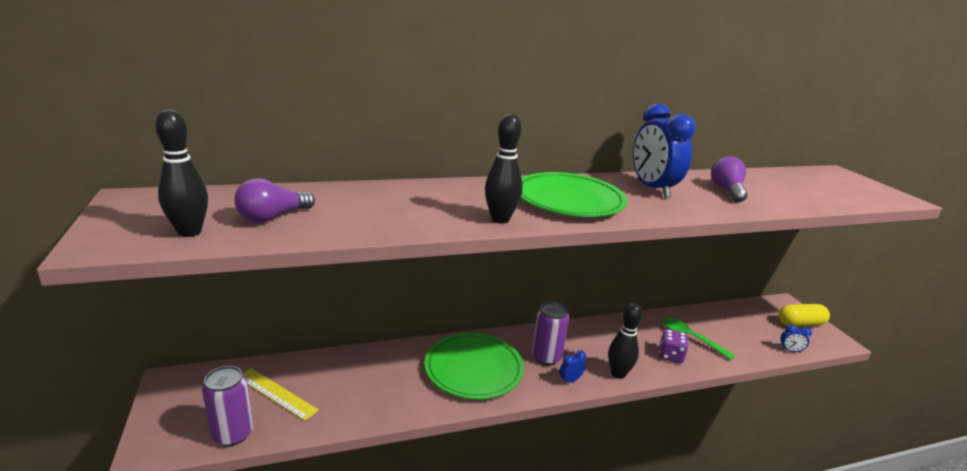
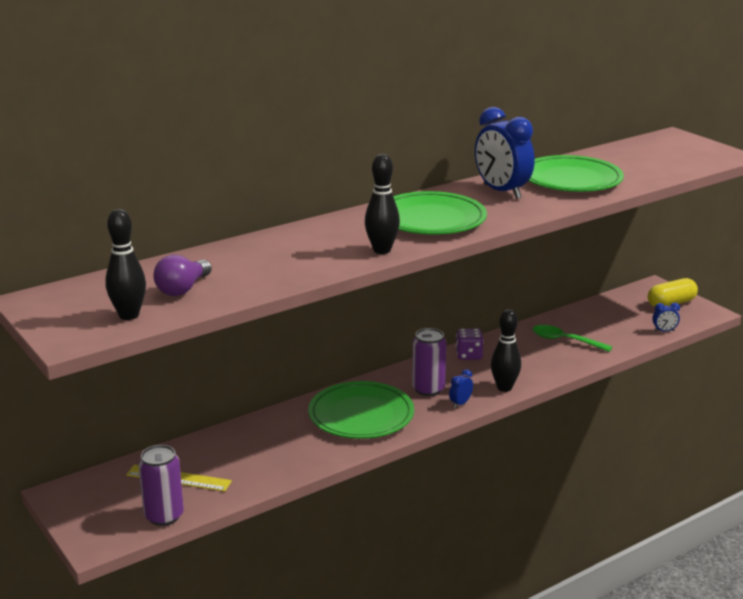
camera: 15 degrees left, 0 degrees up
(670, 355) = (550, 361): purple dice -> purple dice (469, 355)
(727, 190) = (571, 179): purple light bulb -> green plate

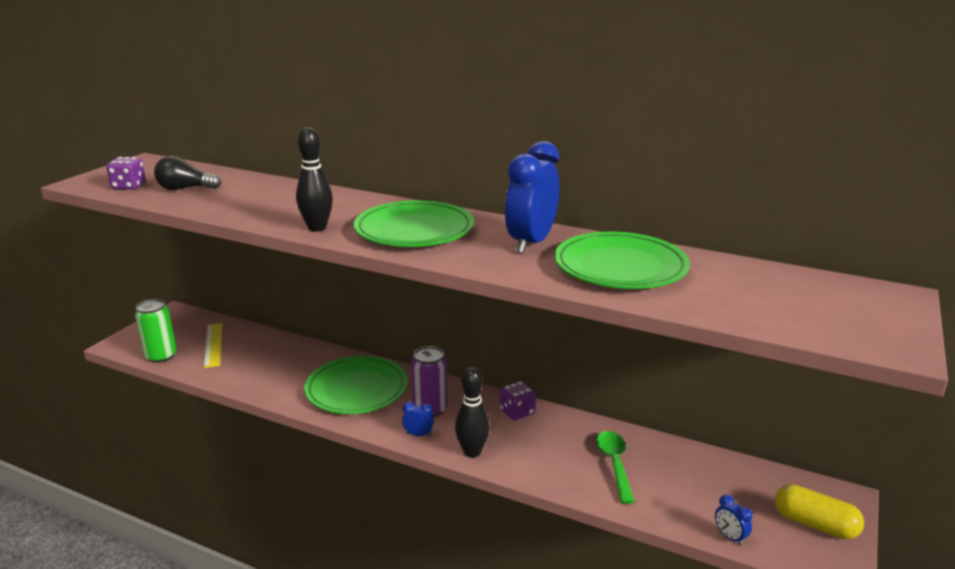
camera: 60 degrees right, 0 degrees up
(129, 315) = (129, 186): black bowling pin -> purple dice
(164, 516) = (161, 356): purple can -> green can
(183, 289) = (185, 189): purple light bulb -> black light bulb

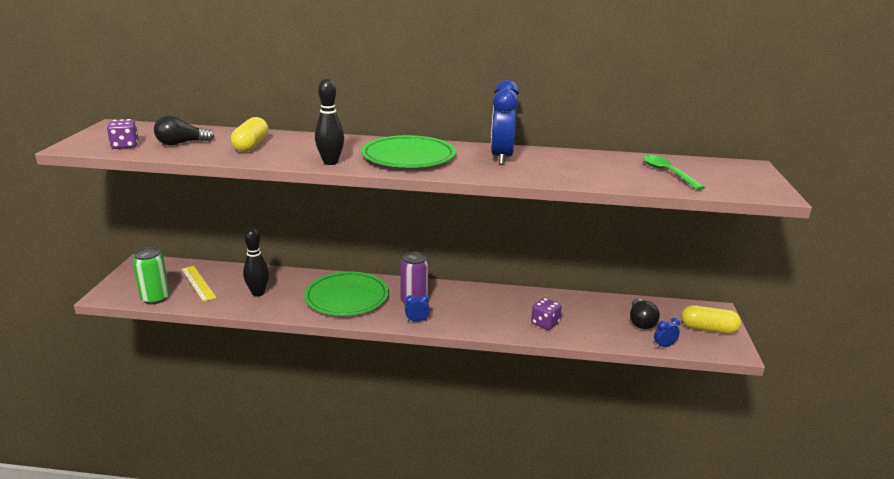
camera: 20 degrees left, 0 degrees up
(253, 198) = (251, 146): none -> yellow capsule
(472, 452) = (464, 325): black bowling pin -> black bowling pin (258, 293)
(517, 412) = (479, 294): purple dice -> purple dice (545, 323)
(614, 464) = (567, 316): green spoon -> green spoon (667, 173)
(620, 267) = (575, 166): green plate -> none
(715, 493) = (641, 322): none -> black light bulb
(730, 537) = (664, 346): blue clock -> blue clock turned 120 degrees clockwise

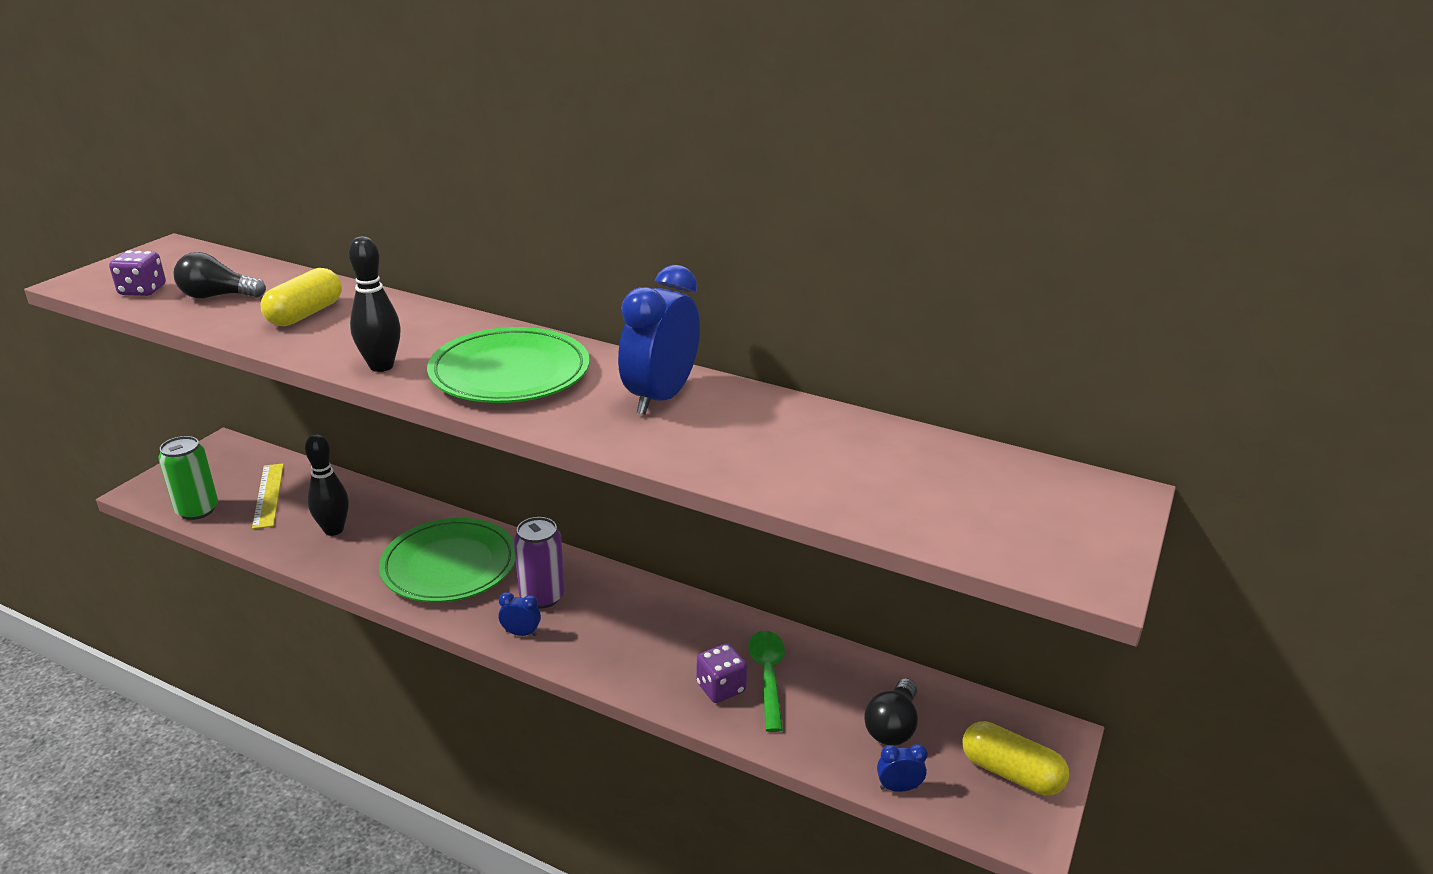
camera: 20 degrees right, 5 degrees up
(667, 173) = (925, 484): green spoon -> green spoon (767, 676)

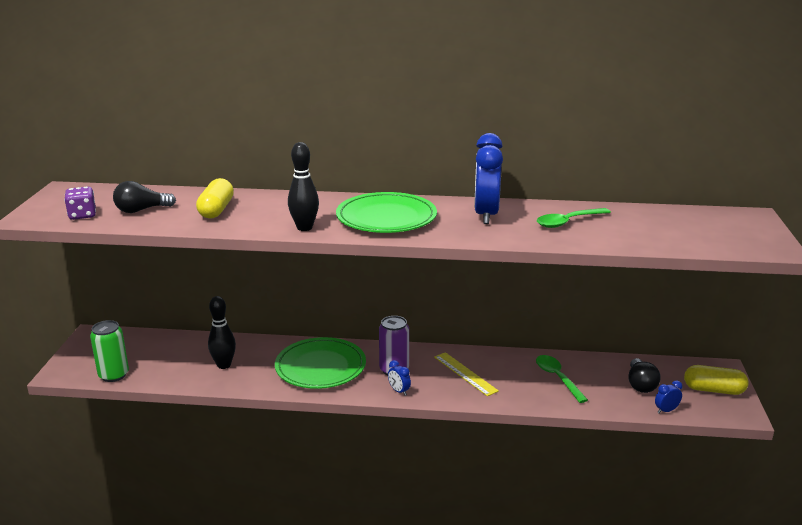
camera: 20 degrees left, 5 degrees down
(268, 495) = (157, 356): yellow ruler -> yellow ruler (465, 374)
(521, 633) = (399, 391): blue clock -> blue clock turned 120 degrees counterclockwise
(721, 688) = (537, 389): purple dice -> none
(774, 438) = (568, 222): none -> green spoon

